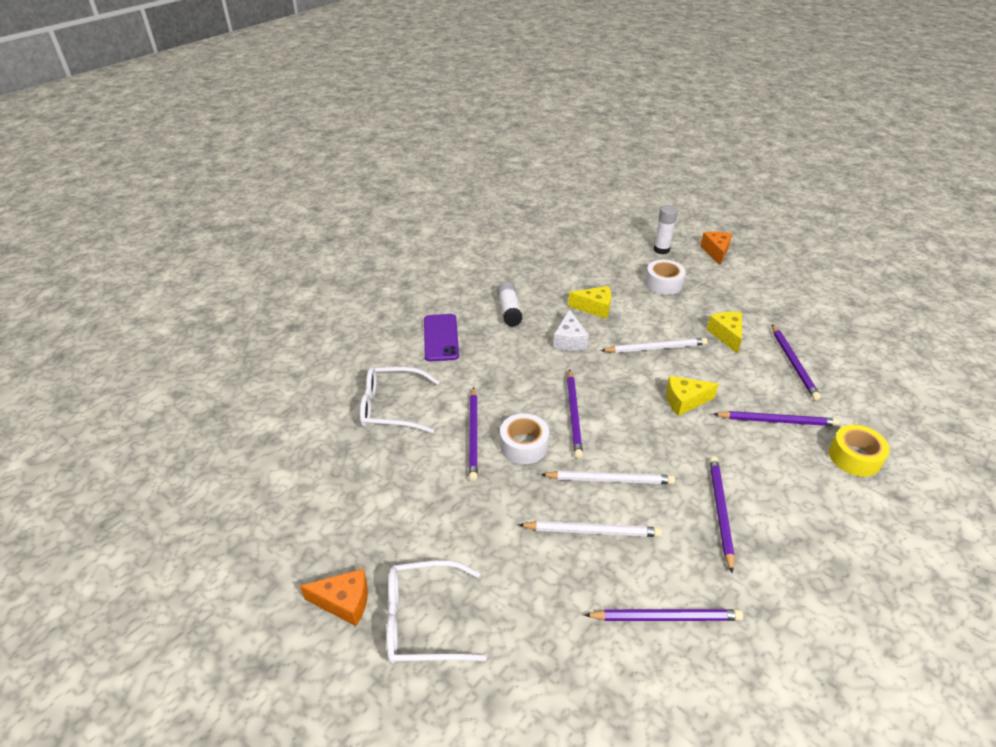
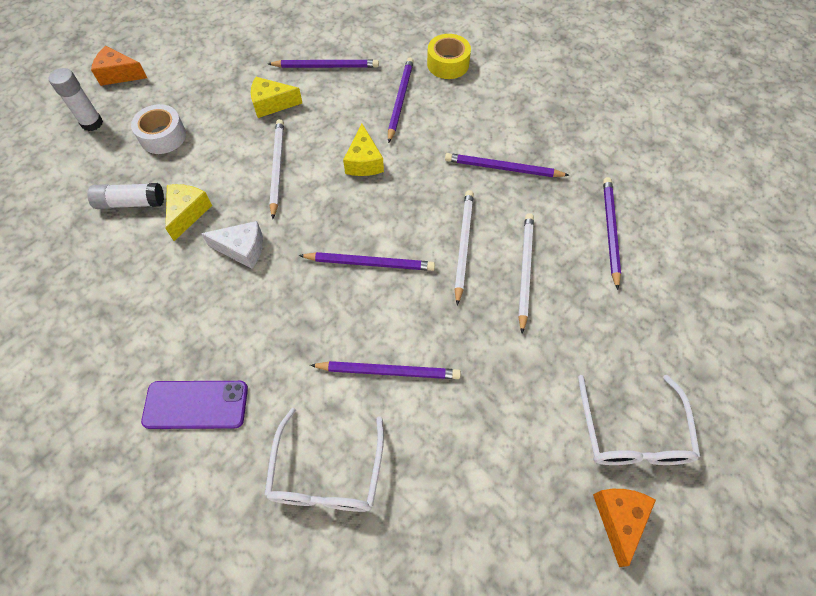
camera: 85 degrees left, 20 degrees up
(509, 310) = (161, 311): white glue stick -> white glue stick (131, 203)
(524, 445) = (410, 318): white tape -> none

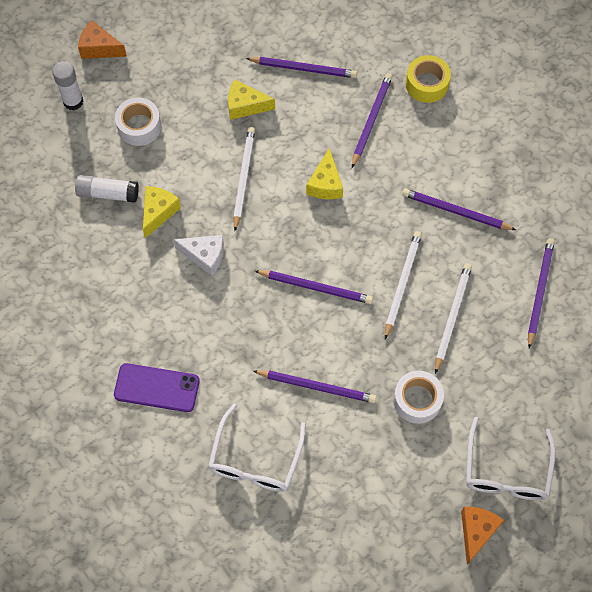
camera: 10 degrees right, 5 degrees up
(508, 367) = (417, 400): none -> white tape

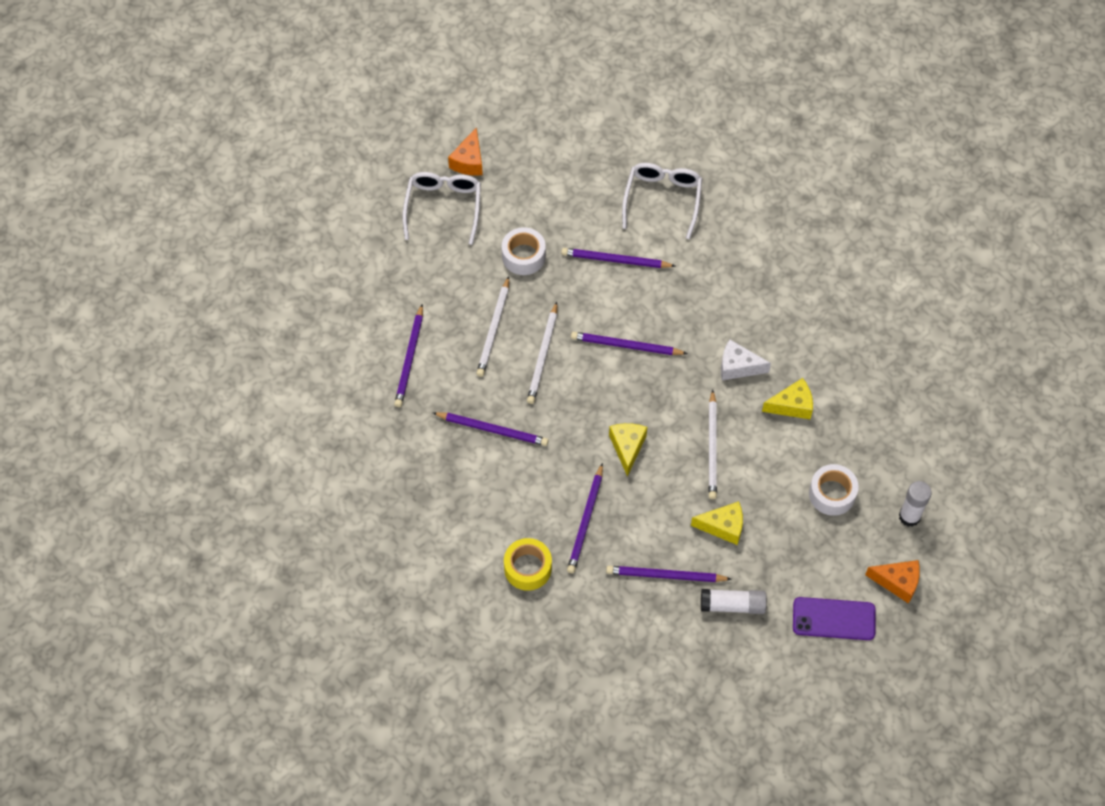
camera: 175 degrees right, 5 degrees down
(108, 193) = (847, 420): white glue stick -> white glue stick (732, 605)
(156, 388) = (760, 248): purple phone -> purple phone (833, 619)
(158, 212) = (792, 405): yellow cheese -> yellow cheese turned 120 degrees counterclockwise

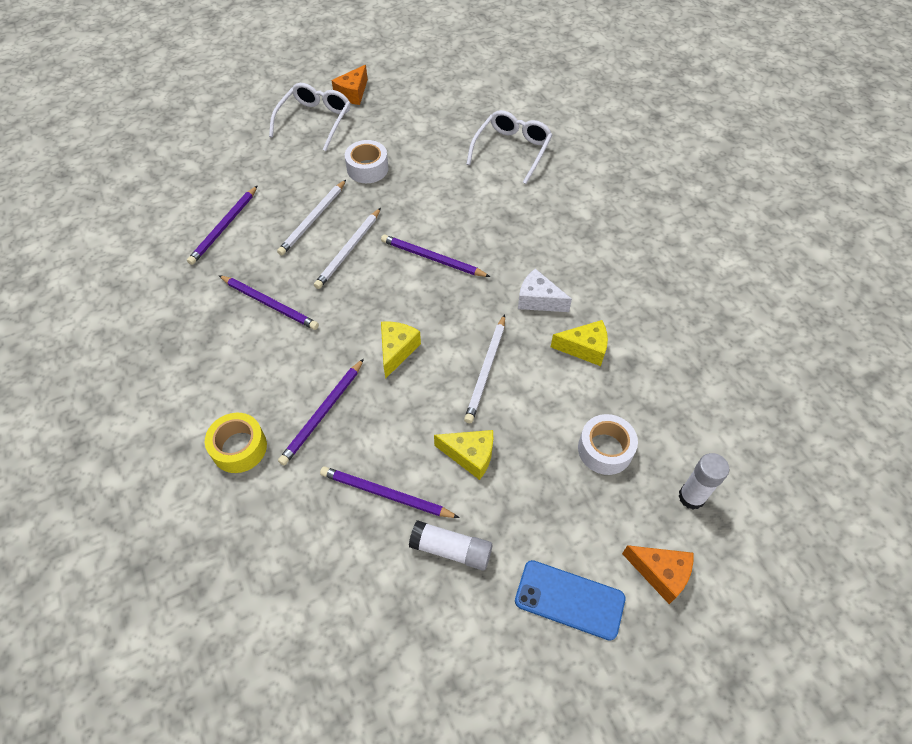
camera: 15 degrees right, 5 degrees down
(615, 260) = (450, 187): purple pencil -> none
(833, 619) = (569, 599): purple phone -> blue phone

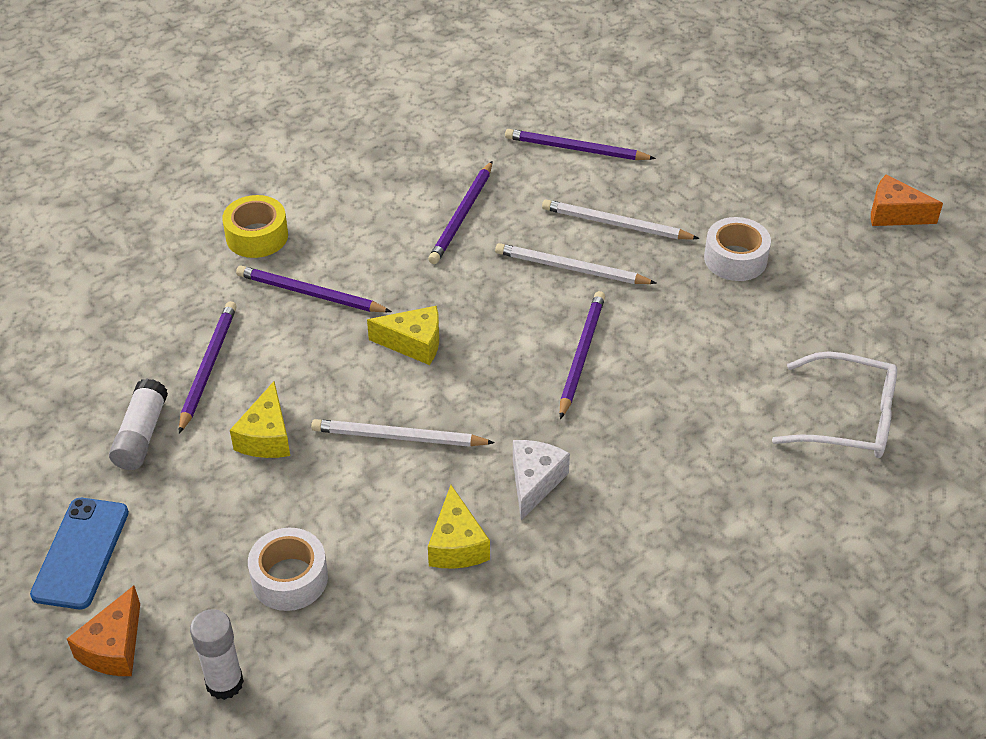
camera: 80 degrees right, 10 degrees down
(315, 121) = (812, 187): white glasses -> none

